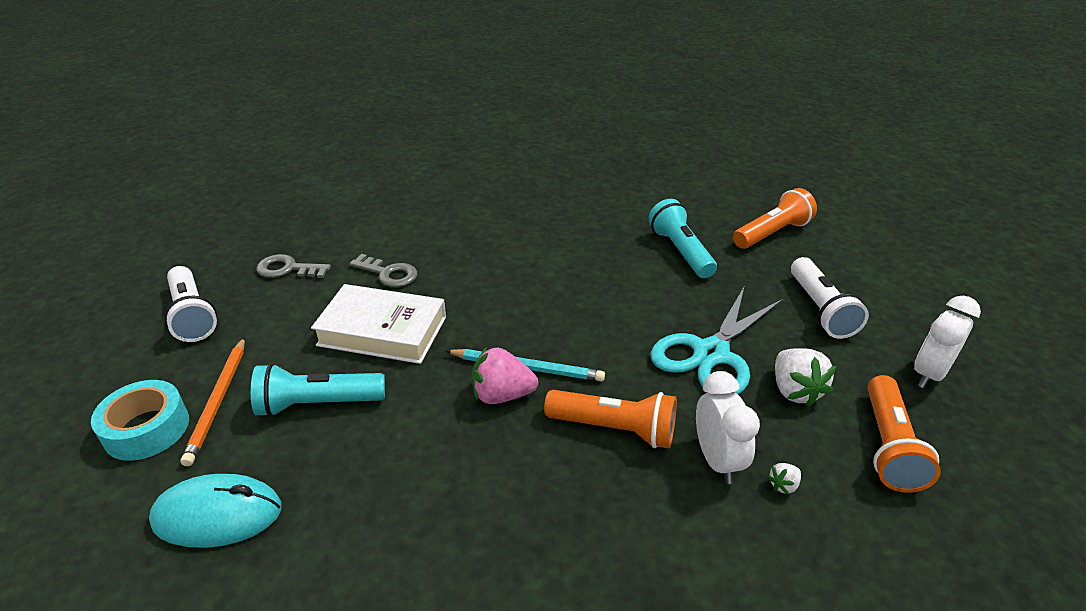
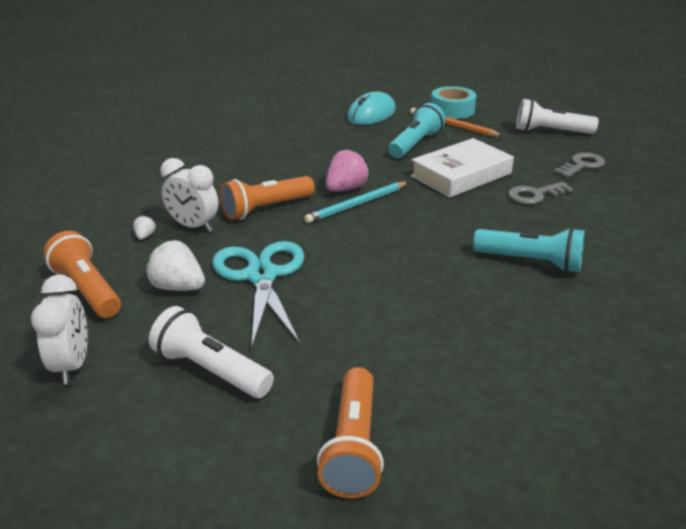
camera: 130 degrees right, 5 degrees down
(680, 251) = (403, 347): turquoise flashlight -> turquoise flashlight (531, 262)

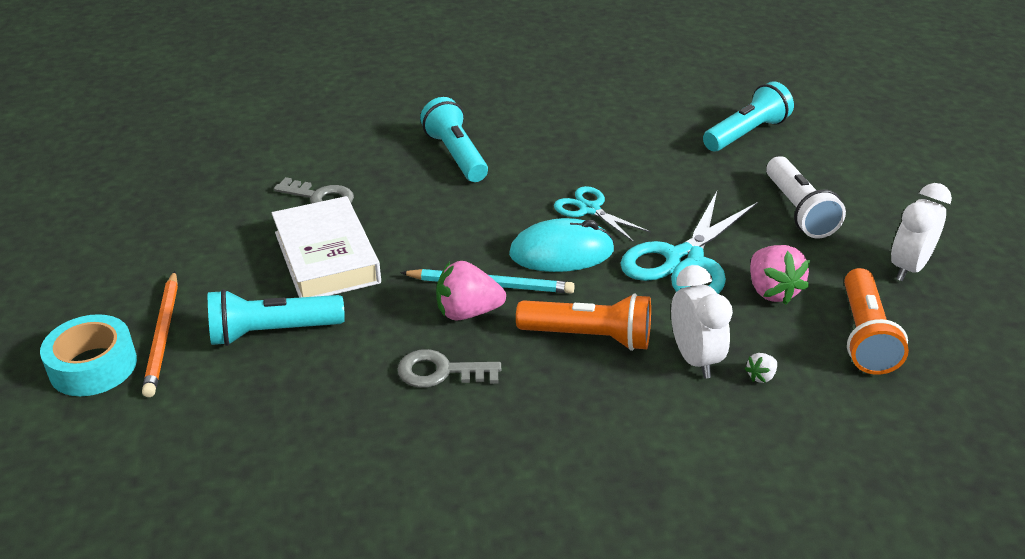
camera: 135 degrees left, 5 degrees up
(178, 287) = (772, 291): white strawberry -> pink strawberry
(353, 446) = (746, 133): orange flashlight -> turquoise flashlight
(371, 114) = (194, 438): turquoise mouse -> turquoise mouse (561, 252)
(375, 276) = (589, 209): none -> turquoise scissors
(461, 175) = (326, 257): white book -> white book turned 60 degrees clockwise
(550, 132) = (107, 252): white flashlight -> none
(582, 165) = (203, 198): grey key -> grey key (441, 372)

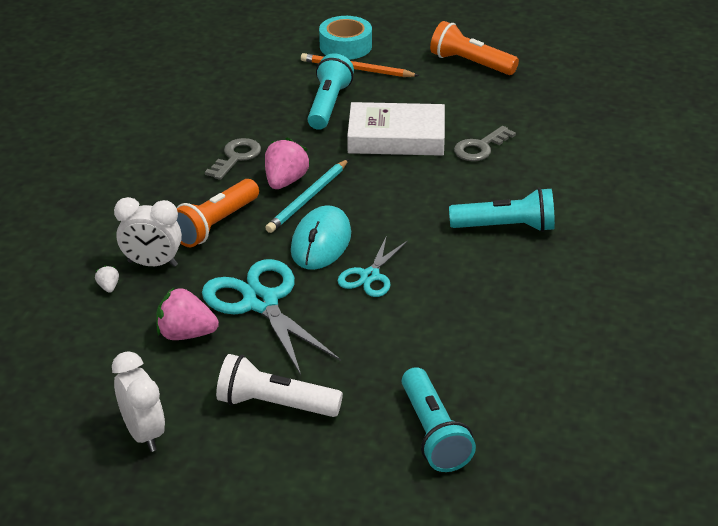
camera: 115 degrees right, 0 degrees up
(589, 209) = (369, 276): turquoise scissors -> turquoise scissors turned 135 degrees clockwise
(865, 336) = (96, 360): orange flashlight -> orange flashlight (470, 63)

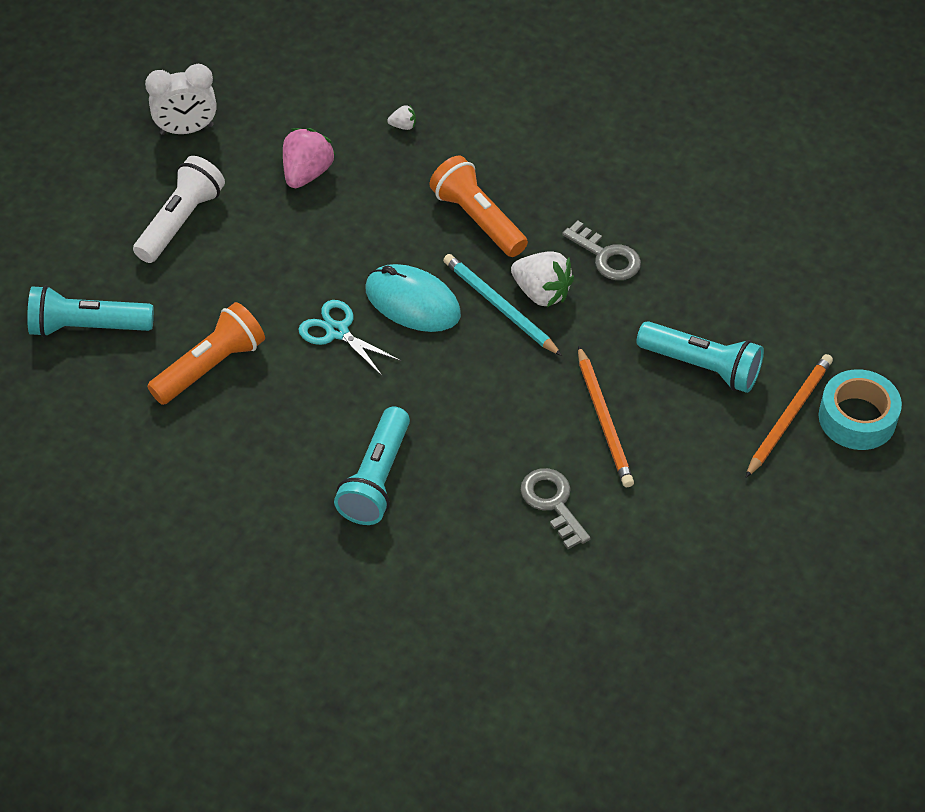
camera: 105 degrees right, 15 degrees up
(152, 264) = (428, 162): white clock -> none
(261, 302) = (331, 236): turquoise scissors -> none
(285, 181) = (541, 293): pink strawberry -> white strawberry
(396, 137) = (604, 420): white book -> orange pencil
(470, 63) = (774, 554): orange flashlight -> orange flashlight (210, 366)

